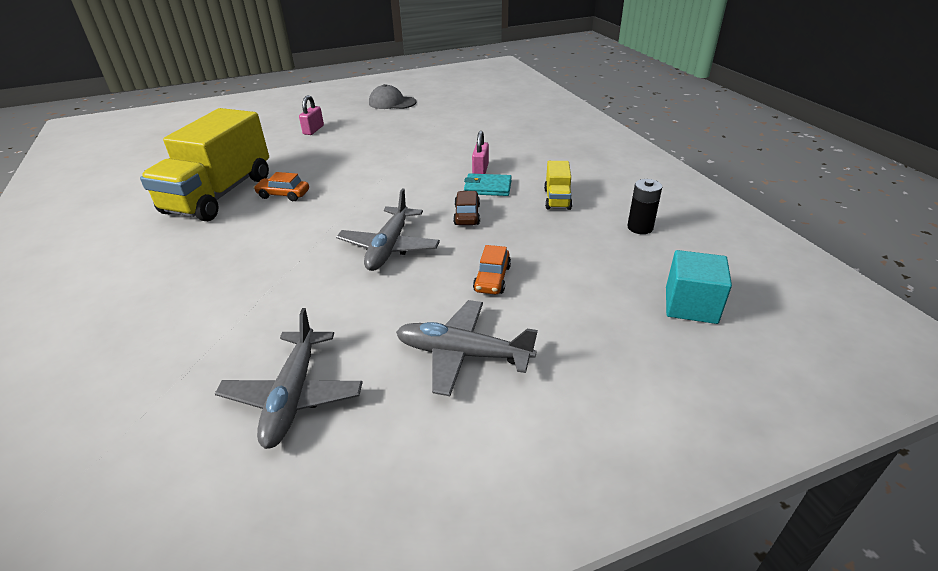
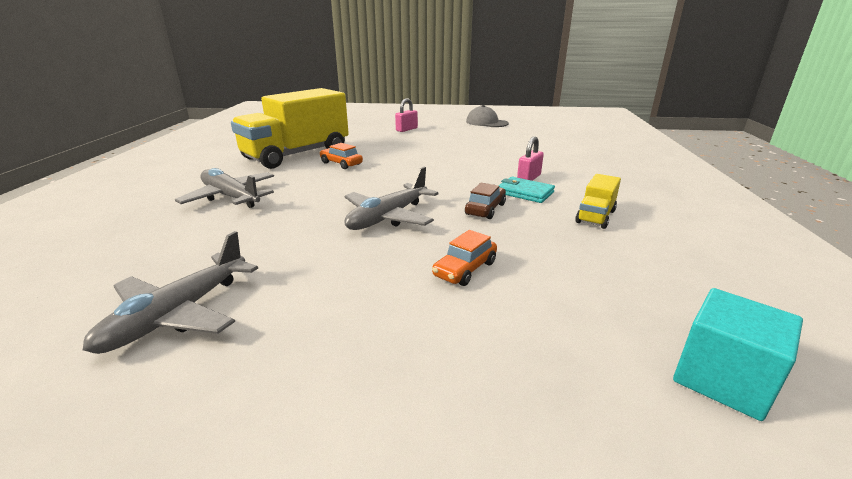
camera: 25 degrees right, 10 degrees down
(462, 354) = (368, 333): grey plane -> grey plane (230, 197)
(640, 227) = (688, 266): black battery -> none

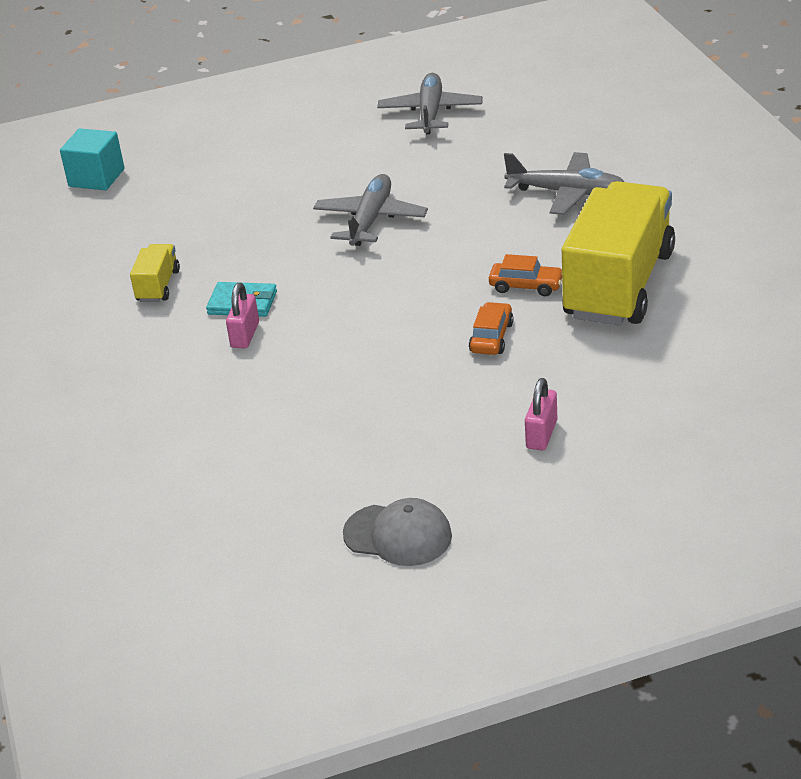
camera: 160 degrees right, 10 degrees up
(465, 269) = (265, 193): orange car -> orange car (491, 337)
(485, 209) = (278, 261): brown car -> none

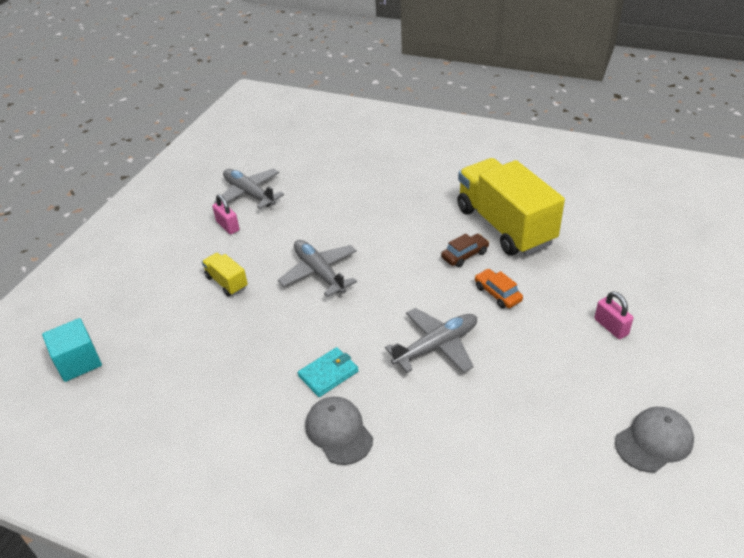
camera: 50 degrees left, 5 degrees up
(158, 286) = (253, 403): yellow truck -> yellow truck (227, 282)
(181, 347) = (338, 431): none -> grey cap
(245, 335) = (365, 392): pink padlock -> pink padlock (228, 226)
(526, 286) = (465, 255): orange car -> brown car
(567, 193) = (398, 195): grey plane -> grey plane (436, 346)

